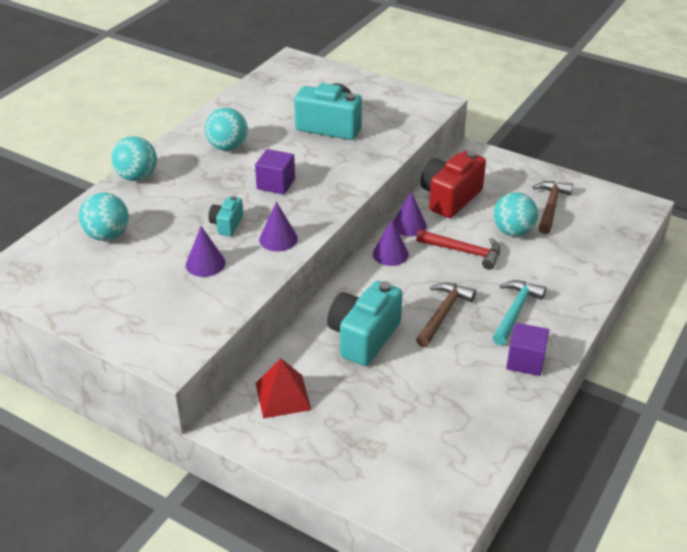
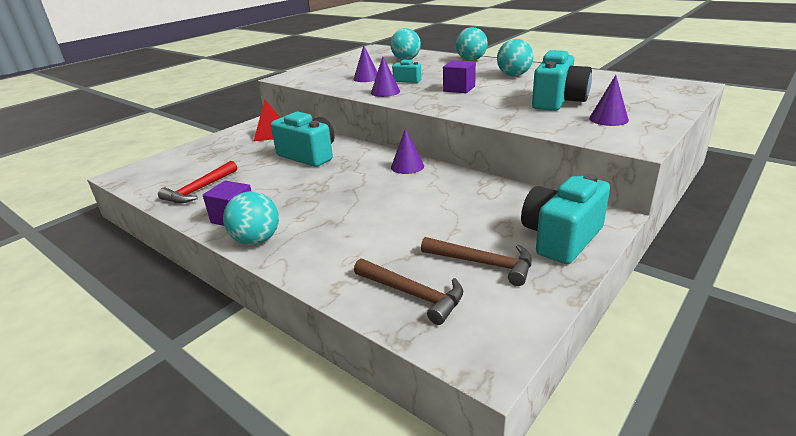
camera: 100 degrees right, 10 degrees down
(409, 225) = (450, 175): purple cone -> purple cone (608, 119)
(443, 314) = (317, 185): brown hammer -> brown hammer (413, 294)
(450, 198) = (499, 197): red camera -> none
(463, 251) = (402, 199): red hammer -> red hammer (200, 189)
(507, 173) = (561, 238): none -> turquoise camera
(513, 231) = (432, 230): turquoise ball -> turquoise ball (256, 240)
(515, 311) = (300, 219): turquoise hammer -> none

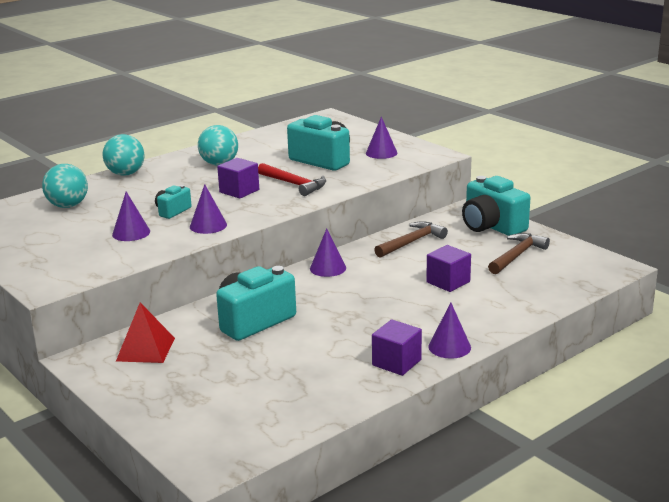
camera: 80 degrees left, 5 degrees down
(200, 189) = (308, 392): red hammer -> red hammer (294, 184)
(256, 240) = (449, 347): turquoise ball -> purple cone
(395, 225) = (448, 282): none -> purple cube
(413, 294) = (549, 282): brown hammer -> brown hammer (411, 242)

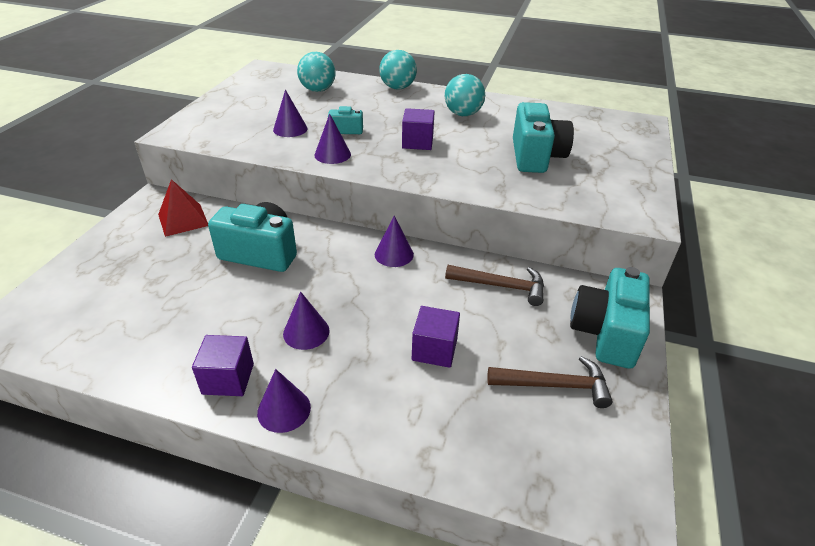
camera: 55 degrees right, 15 degrees up
(294, 184) = (463, 162): red hammer -> none
(381, 153) = (600, 181): purple cone -> purple cone (306, 332)

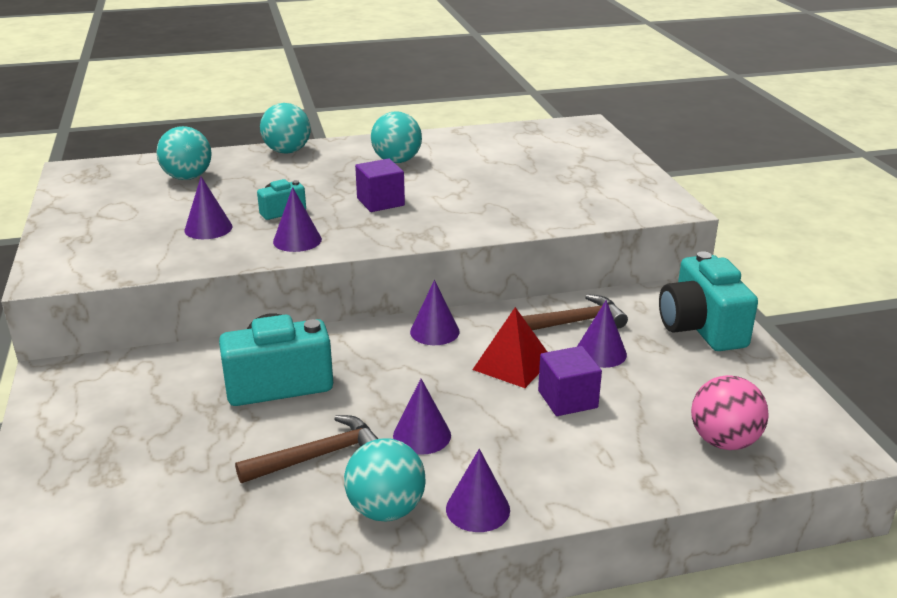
camera: 30 degrees left, 10 degrees down
(183, 220) = (129, 384): red pyramid -> red pyramid (512, 364)
(228, 379) = (386, 509): purple cube -> turquoise ball
(498, 321) = (600, 353): none -> purple cone
(525, 448) = (724, 441): none -> pink ball
(536, 157) = (519, 182): turquoise camera -> none
(554, 385) = (699, 385): brown hammer -> brown hammer (318, 456)

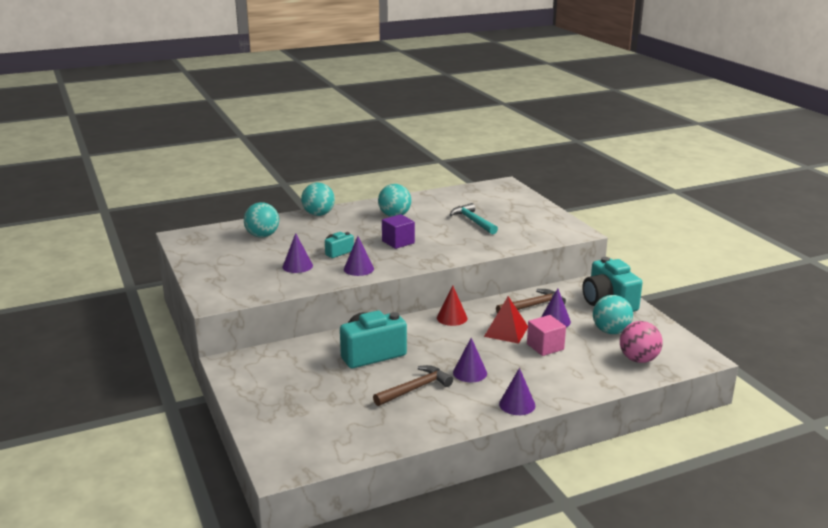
camera: 10 degrees left, 5 degrees down
(386, 509) = (467, 410): turquoise ball -> turquoise ball (610, 331)
(434, 331) = (452, 318): purple cone -> red cone
(511, 178) = (473, 221): none -> turquoise hammer
(567, 399) = (545, 347): purple cube -> pink cube

